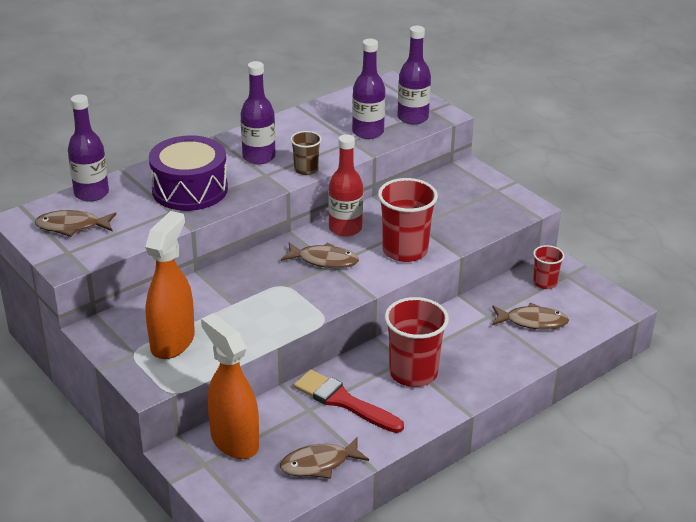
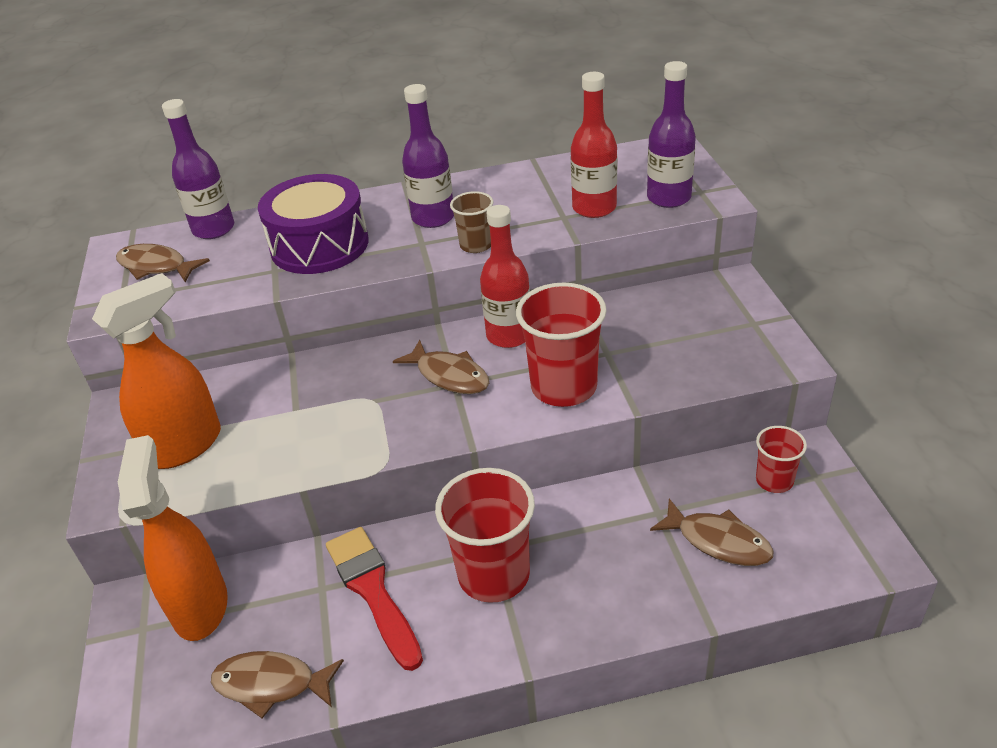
camera: 30 degrees right, 5 degrees up
(368, 132) = (594, 208): purple bottle -> red bottle

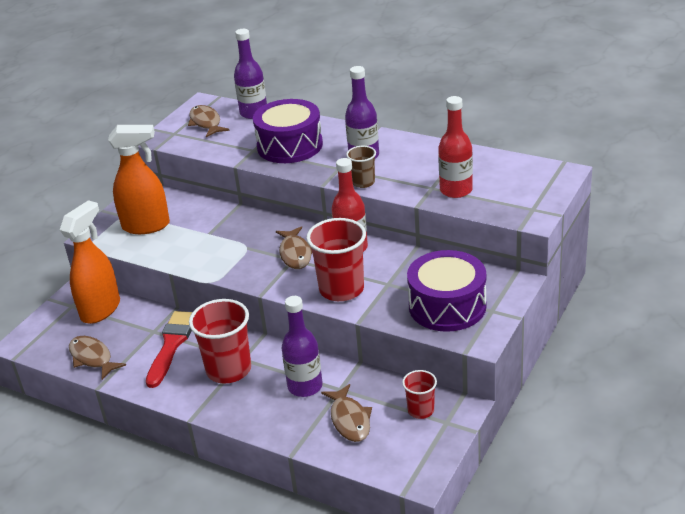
camera: 40 degrees right, 5 degrees down
(669, 198) = (507, 204): purple bottle -> purple bottle (305, 386)
(704, 342) = (447, 306): none -> purple drum

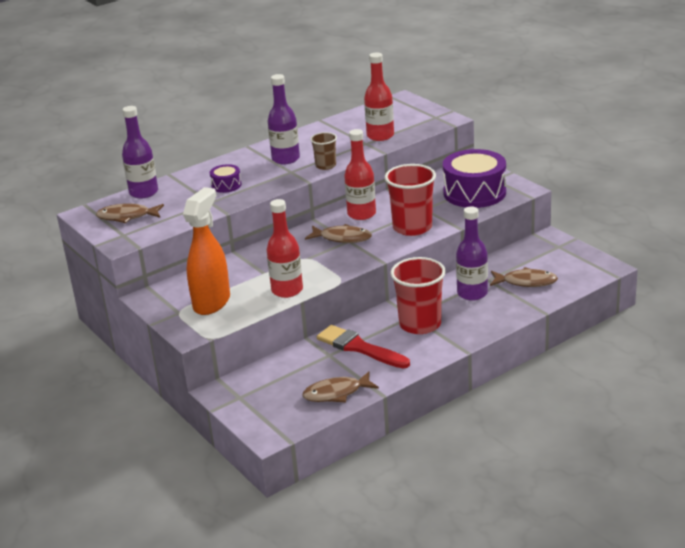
camera: 65 degrees left, 5 degrees down
(101, 309) = (265, 380): orange spray bottle -> none
(183, 257) = (287, 290): none -> red bottle
(290, 146) = (226, 185): purple drum -> purple drum, size x0.47
(421, 410) = (538, 253): red cup -> none

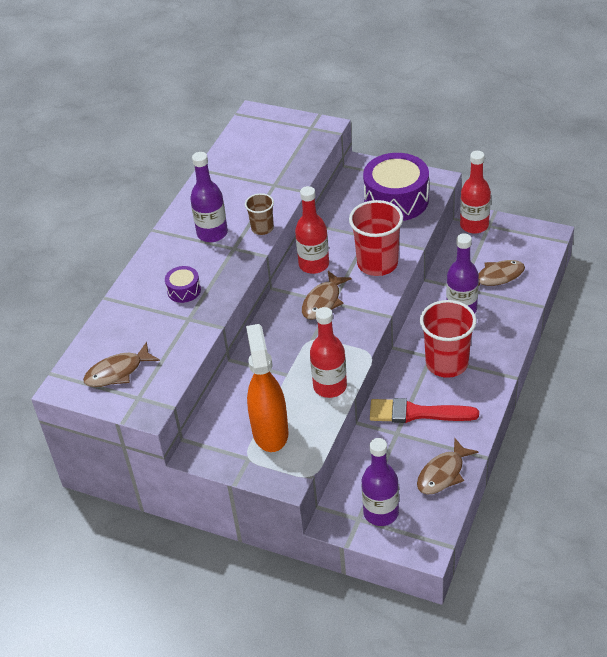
camera: 30 degrees left, 15 degrees up
(144, 192) = (102, 333): purple bottle -> purple bottle (381, 513)
(342, 238) = (323, 301): brown fish -> brown fish turned 135 degrees clockwise
(380, 136) = (279, 170): red bottle -> red bottle (474, 225)

